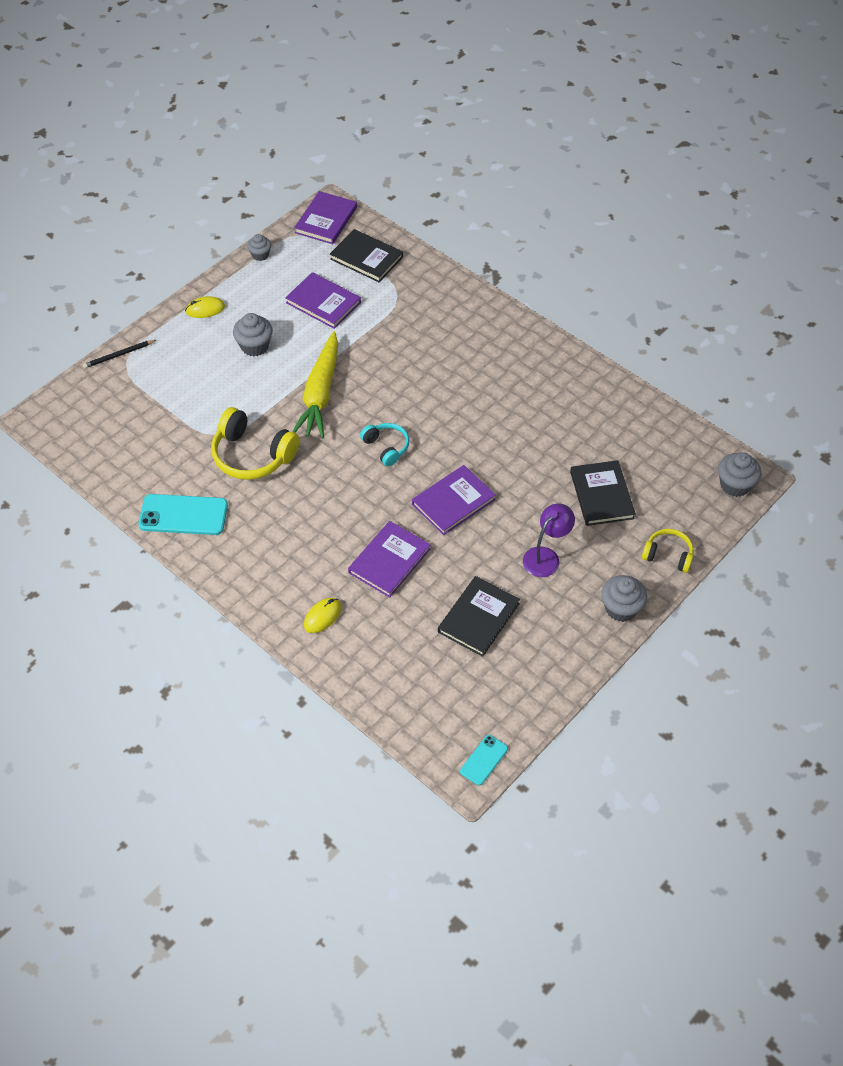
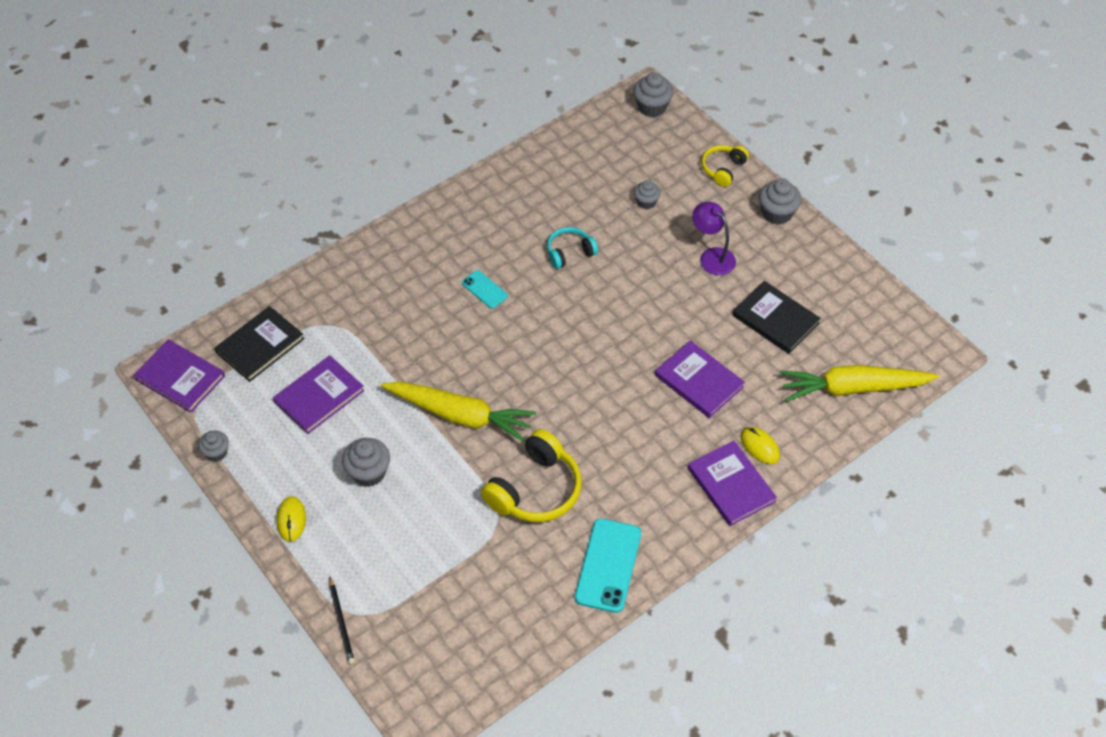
camera: 80 degrees left, 0 degrees up
(386, 447) = (551, 364): turquoise headphones -> turquoise headphones (569, 252)
(406, 692) = (853, 388): none -> yellow carrot
(453, 502) = (634, 318): purple book -> purple book (731, 485)
(484, 760) = (928, 340): turquoise phone -> turquoise phone (484, 289)
(601, 495) = (646, 202): black book -> grey cupcake

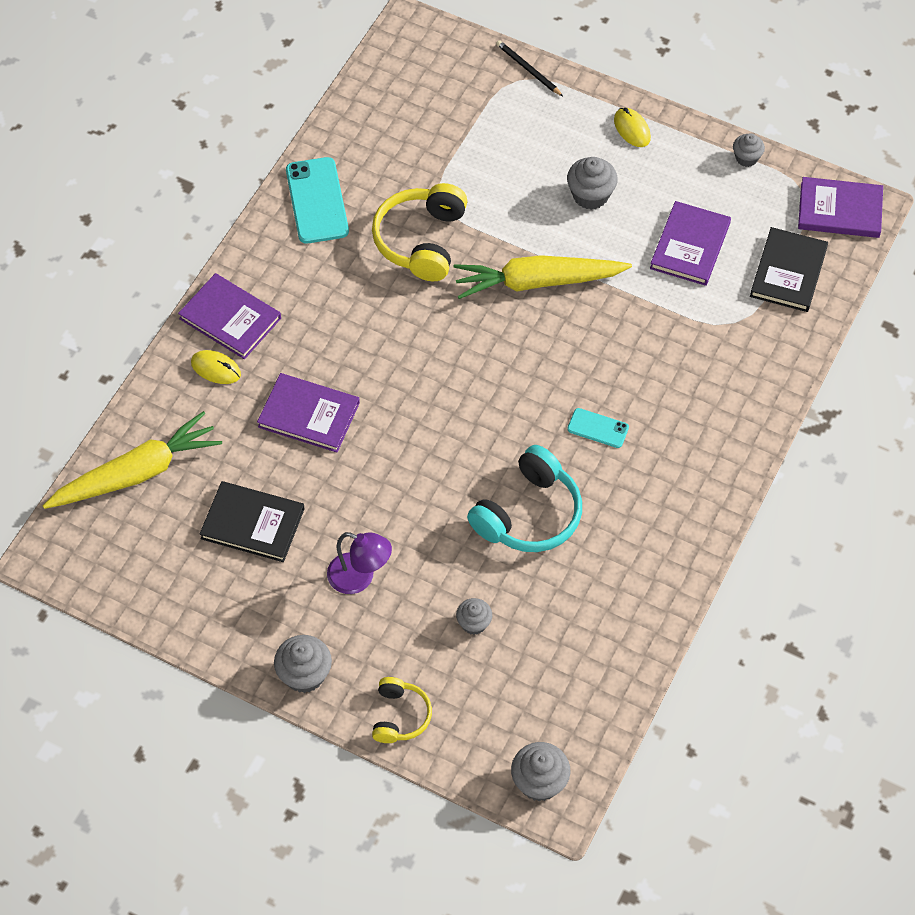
camera: 155 degrees right, 5 degrees up
(569, 252) = (529, 514): turquoise headphones -> turquoise headphones, size x1.74

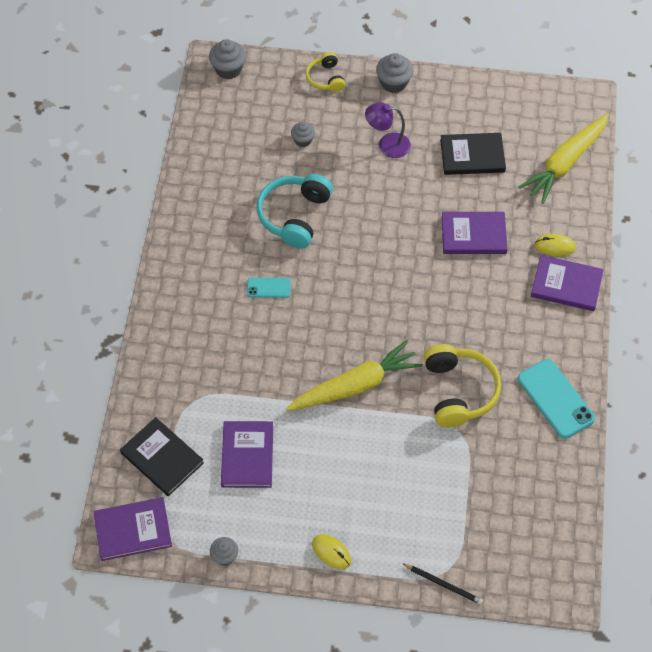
camera: 160 degrees right, 0 degrees up
(590, 195) = (343, 475): grey cupcake -> none
(788, 272) = (162, 458): black book -> black book turned 45 degrees counterclockwise

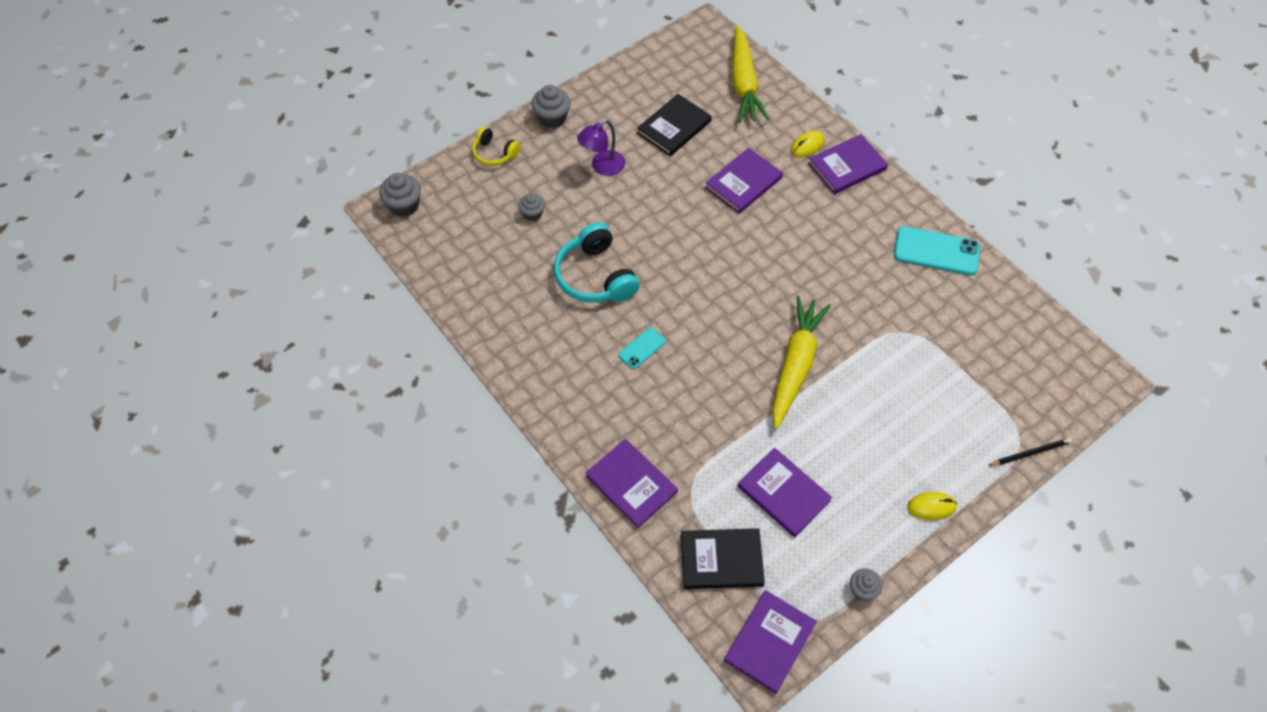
camera: 45 degrees left, 0 degrees up
(163, 365) = (631, 484): none -> purple book
(459, 391) = (870, 303): yellow headphones -> none

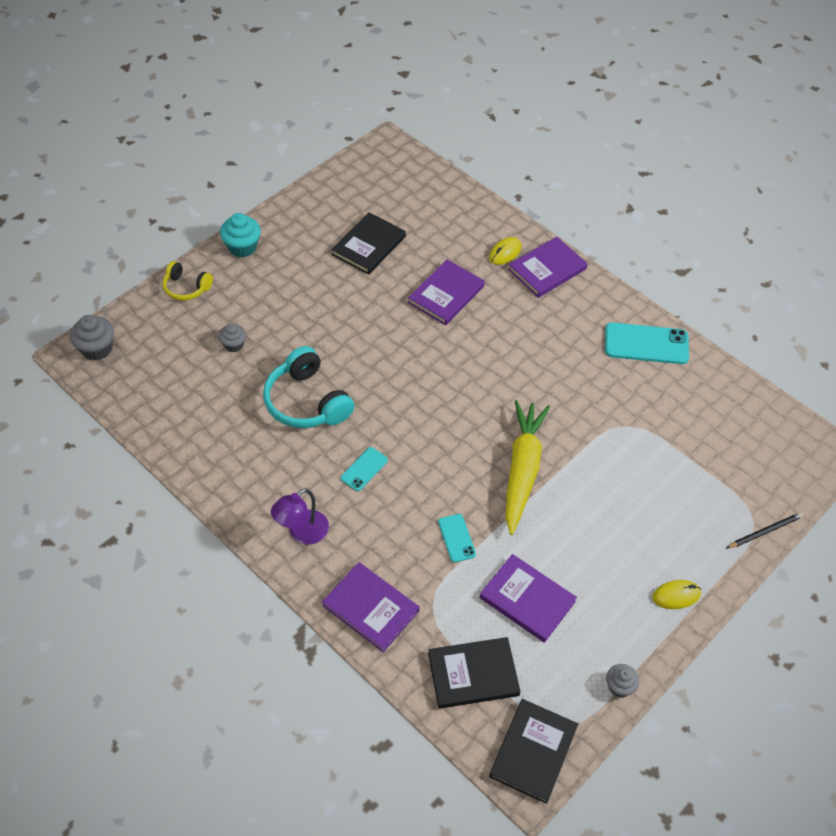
camera: 10 degrees left, 5 degrees down
(552, 118) = (242, 247): grey cupcake -> turquoise cupcake
(602, 167) = (300, 291): purple lamp -> purple lamp (302, 533)
(722, 425) = (456, 538): none -> turquoise phone
(744, 83) = (433, 197): yellow carrot -> none
(769, 642) = (533, 751): purple book -> black book

